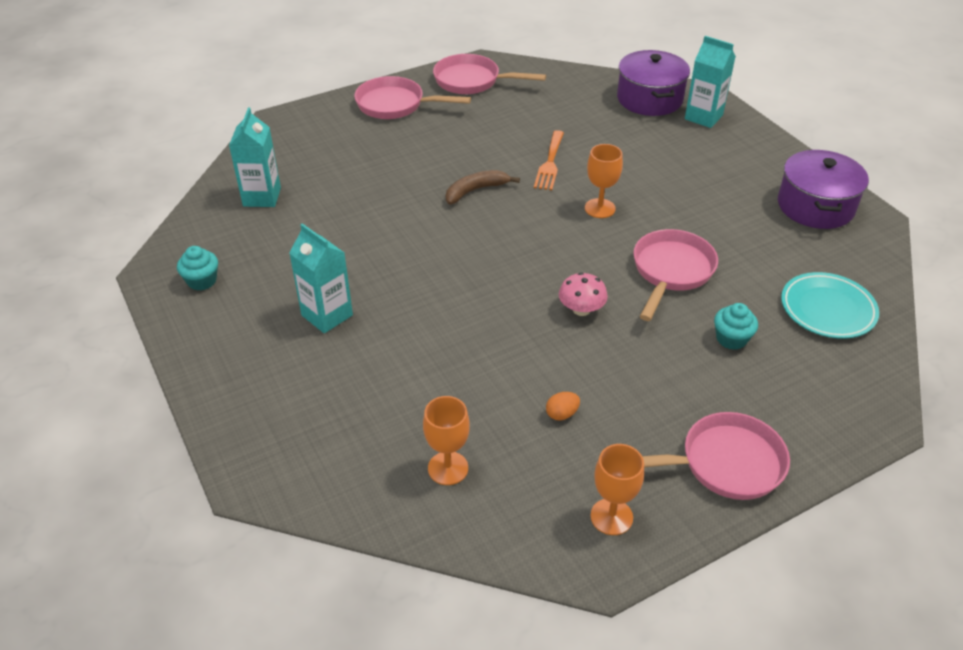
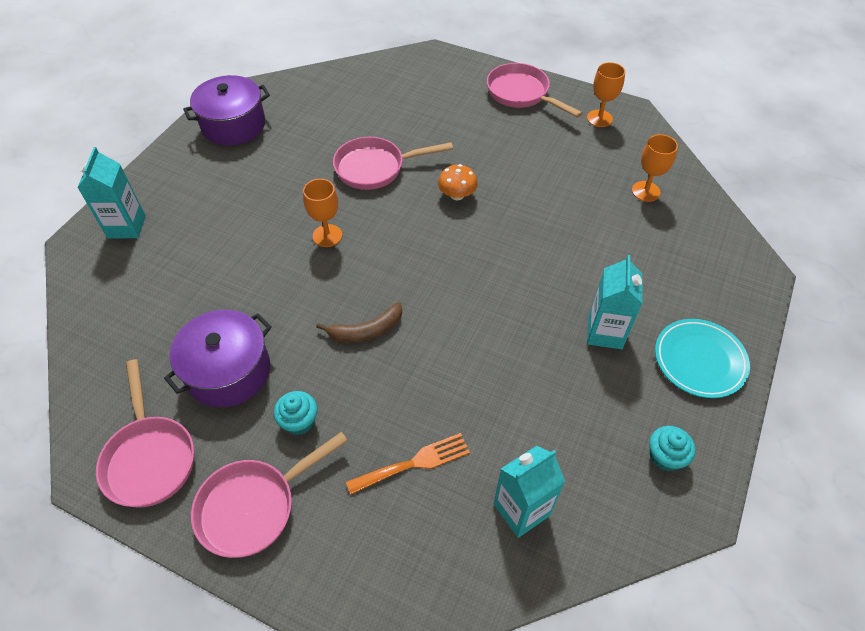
camera: 125 degrees left, 10 degrees up
(395, 105) = (254, 506): pink pan -> pink pan turned 75 degrees clockwise
(475, 190) = (366, 330): brown banana -> brown banana turned 45 degrees counterclockwise
(550, 163) = (282, 299): orange fork -> orange fork (414, 463)
(562, 414) = (555, 164): orange egg -> none
(581, 309) = (457, 195): pink mushroom -> orange mushroom
(649, 99) = (110, 277): purple pot -> purple pot (228, 371)
(731, 339) = (419, 120): turquoise cupcake -> turquoise cupcake (299, 421)
(827, 309) = (353, 91): turquoise plate -> turquoise plate (699, 360)

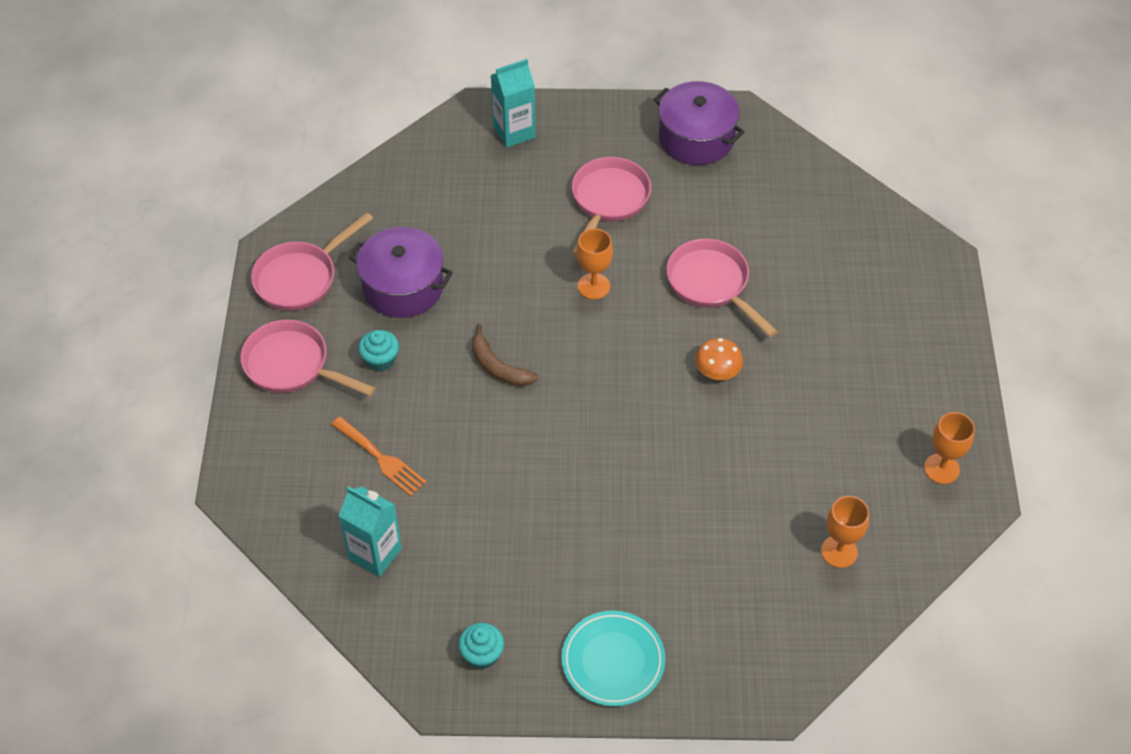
camera: 65 degrees right, 0 degrees up
(521, 94) = (931, 373): pink pan -> pink pan (608, 201)
(605, 332) = (603, 565): turquoise carton -> none

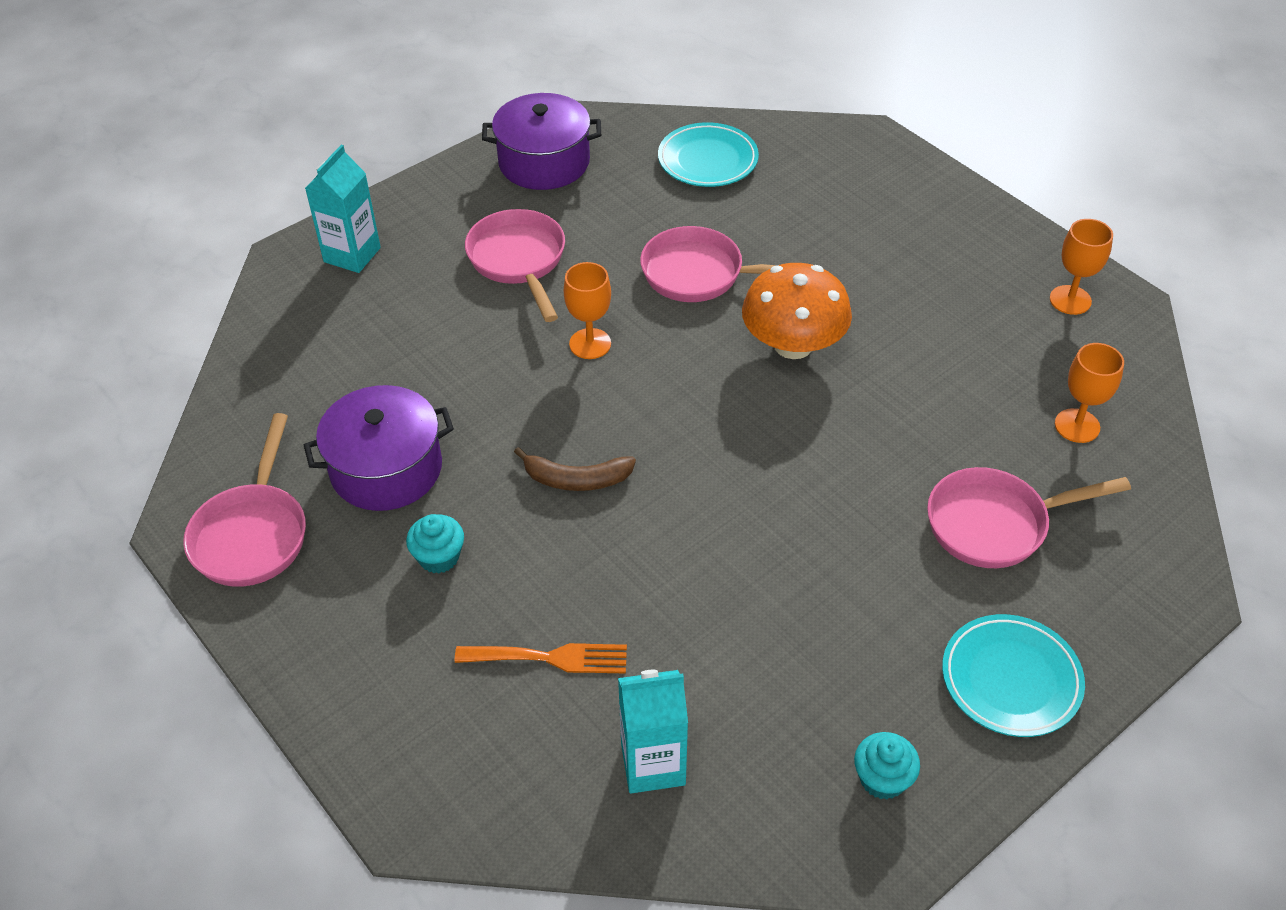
camera: 40 degrees left, 5 degrees down
(292, 366) = (339, 632): pink pan -> pink pan (995, 524)
(717, 372) = (793, 345): orange mushroom -> orange mushroom, size x1.83
(807, 204) = (707, 160): none -> turquoise plate

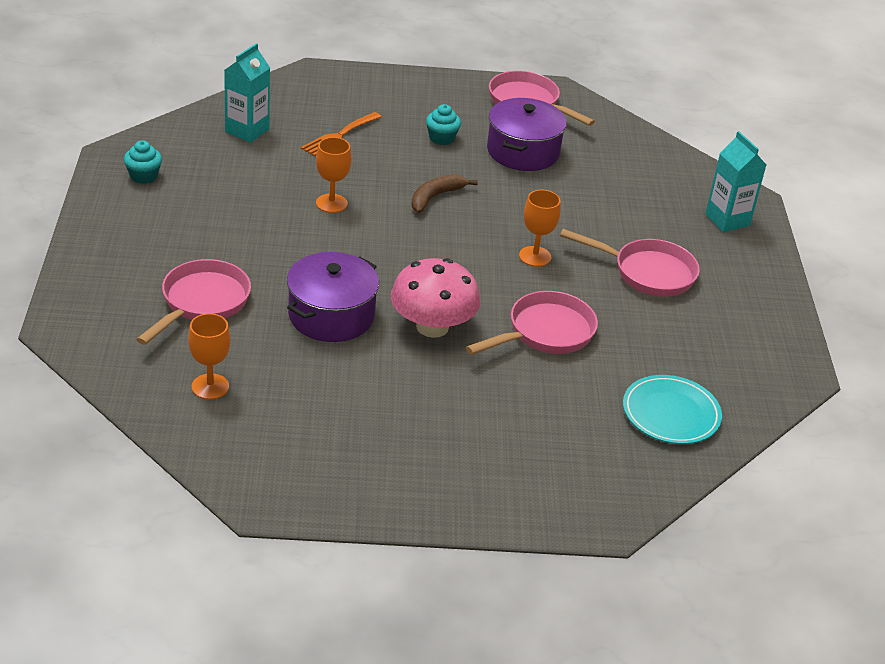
camera: 125 degrees right, 10 degrees down
(544, 162) = (751, 339): purple pot -> purple pot (331, 315)
(793, 345) = (432, 327): orange mushroom -> pink mushroom
(1010, 679) = (122, 240): turquoise plate -> none
(1070, 300) = (303, 476): orange goblet -> orange goblet (331, 203)

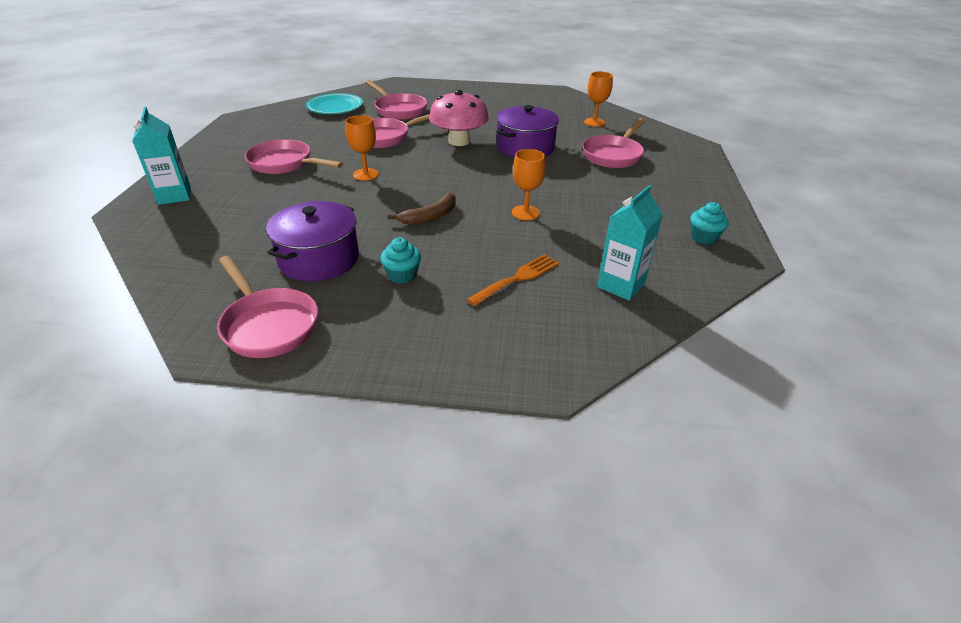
camera: 170 degrees left, 0 degrees up
(557, 411) = (398, 110): none -> pink pan

